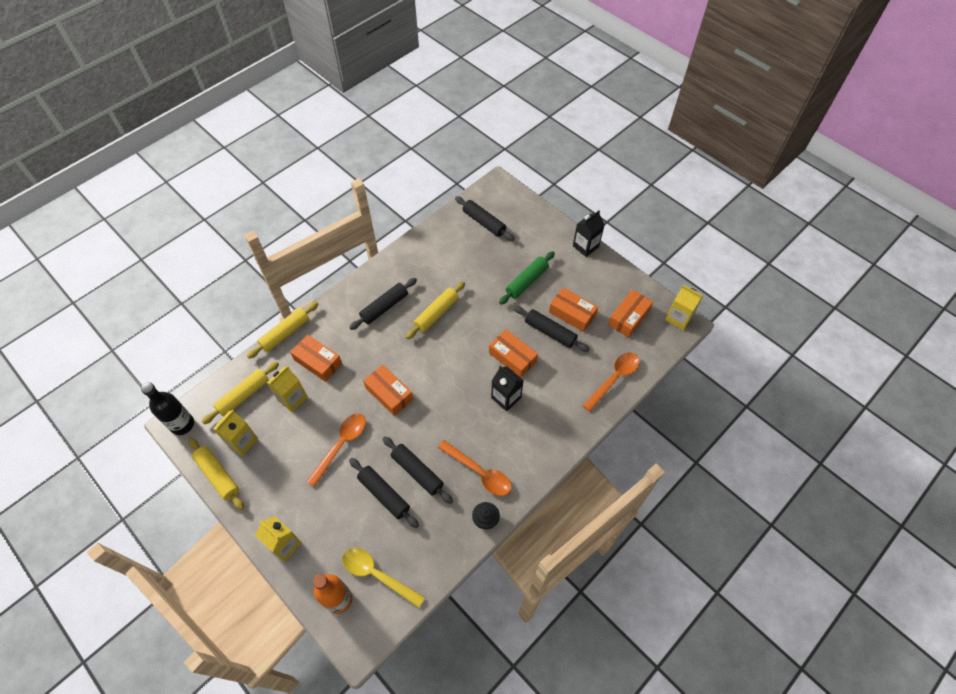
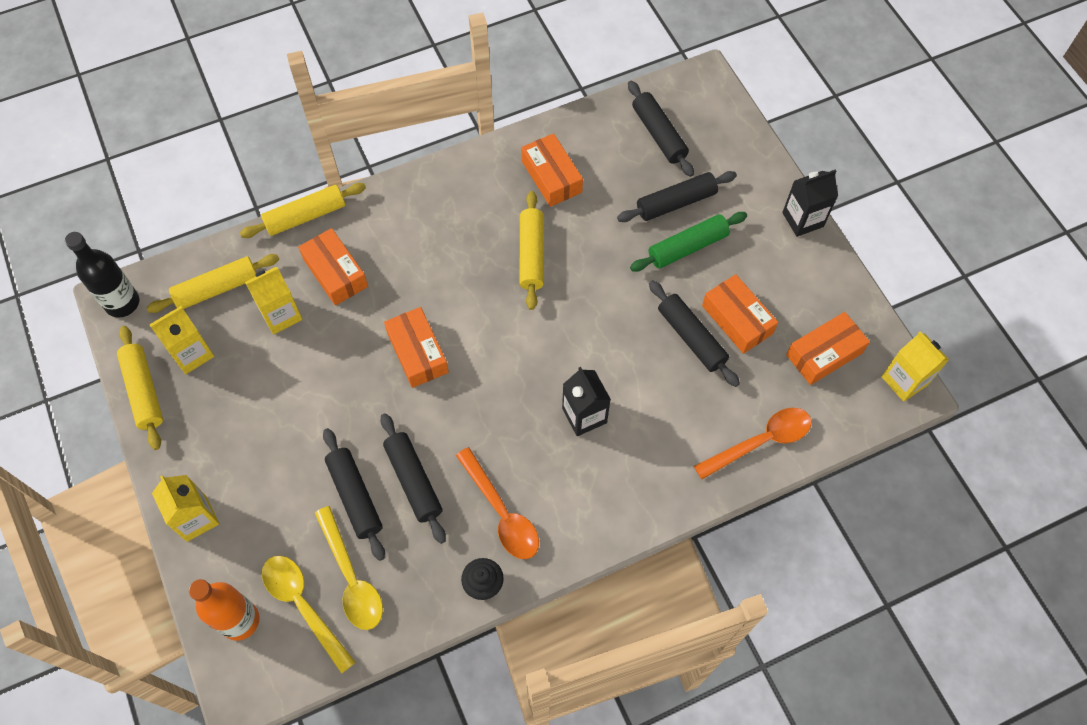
camera: 20 degrees right, 5 degrees up
(341, 445) = (323, 405): orange spoon -> none
(384, 307) = (459, 221): black rolling pin -> black rolling pin (676, 203)
(401, 546) = (352, 578): none -> yellow spoon
(436, 313) = (531, 255): yellow rolling pin -> yellow rolling pin turned 60 degrees counterclockwise
(512, 357) = (618, 358): orange box -> orange box (551, 177)

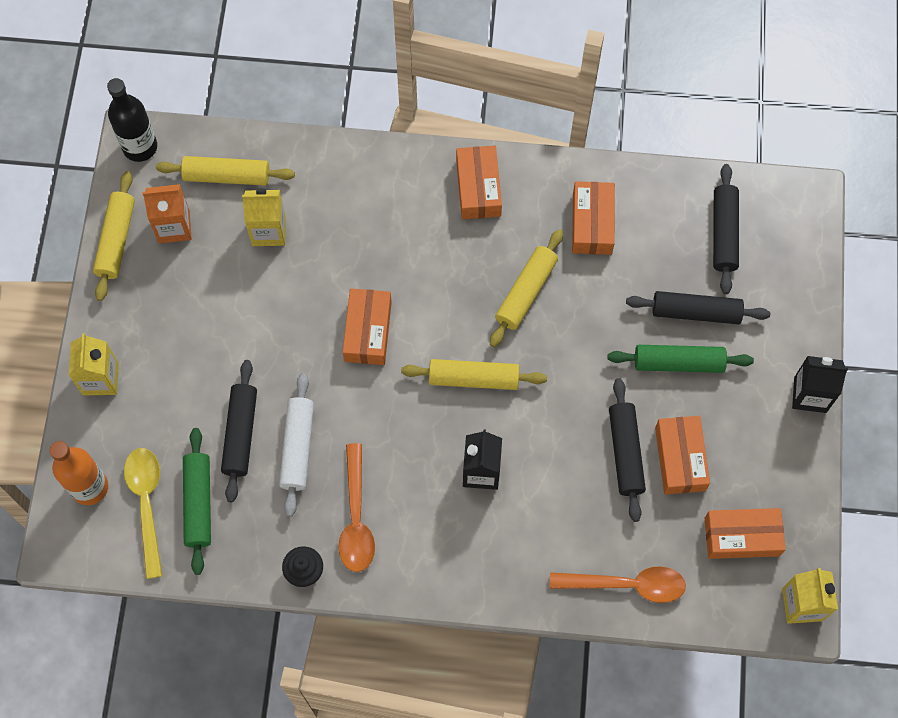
camera: 30 degrees right, 5 degrees up
(192, 353) = (174, 227): yellow carton -> orange carton
(305, 216) = (342, 145): yellow rolling pin -> yellow rolling pin (473, 378)
(335, 273) = (338, 215): orange box -> orange box (478, 188)
(352, 578) = (198, 503): yellow spoon -> green rolling pin
(413, 481) = (297, 447): black rolling pin -> white rolling pin

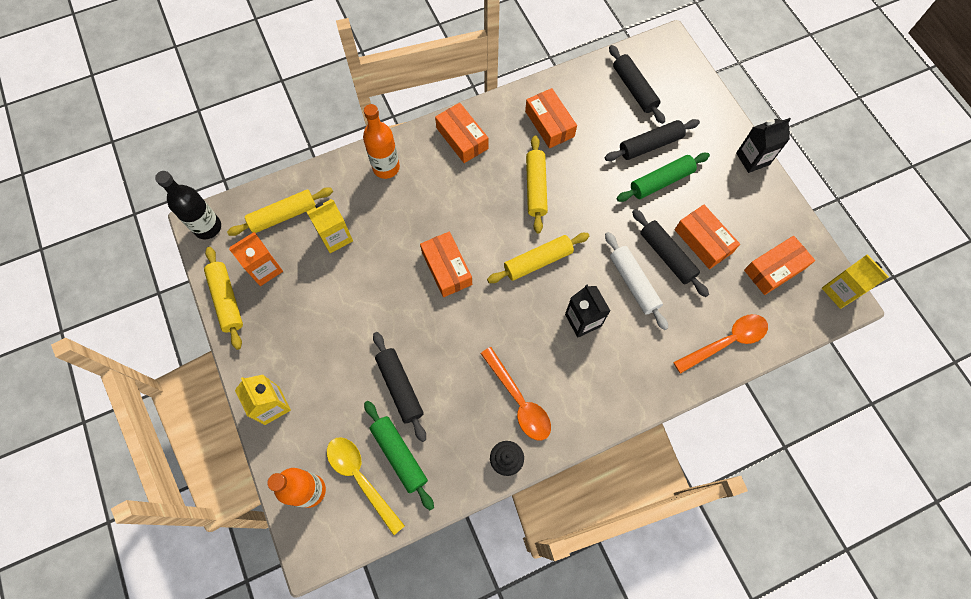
camera: 30 degrees left, 0 degrees up
(297, 447) = (447, 374): white rolling pin -> white rolling pin (633, 283)
(371, 178) = (386, 167): none -> orange bottle

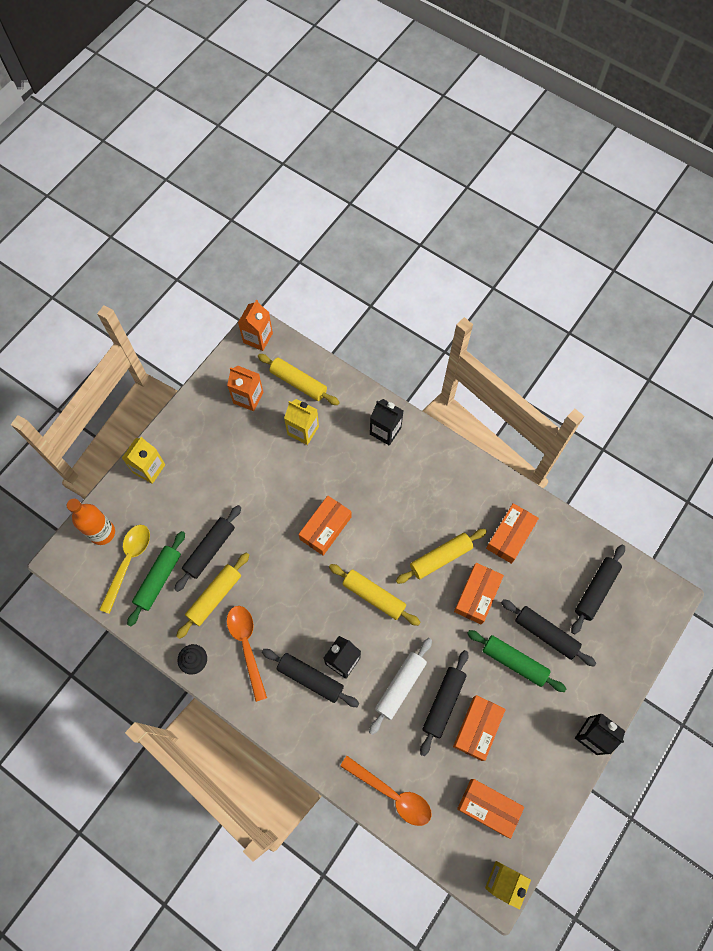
camera: 60 degrees right, 0 degrees up
(208, 227) = (258, 338): black bottle -> orange carton
(227, 300) = (210, 388): yellow rolling pin -> yellow rolling pin (215, 596)
(386, 167) = (385, 431): orange bottle -> black carton
(462, 138) = (449, 473): orange box -> orange box (477, 595)
(519, 401) = (246, 645): orange spoon -> orange spoon turned 135 degrees clockwise
(584, 358) = (310, 678): none -> black rolling pin

